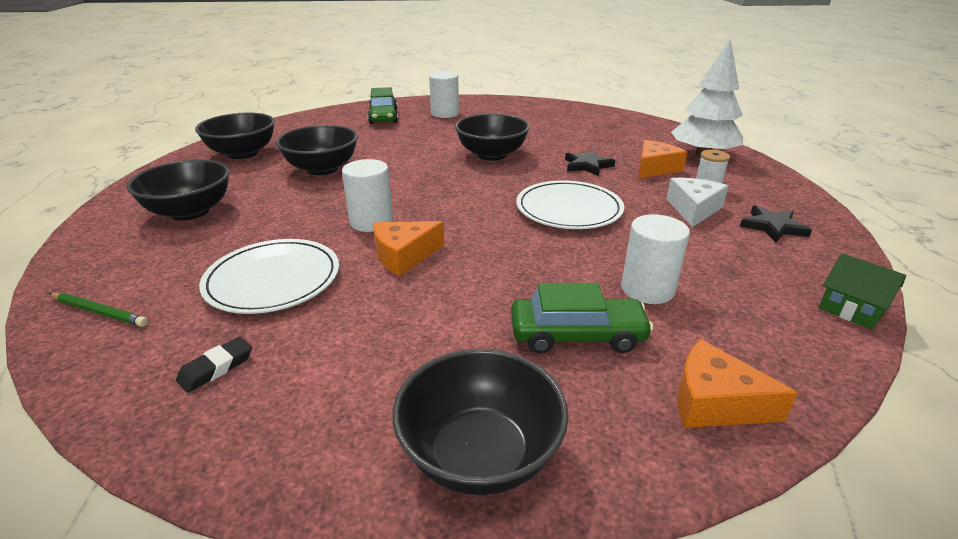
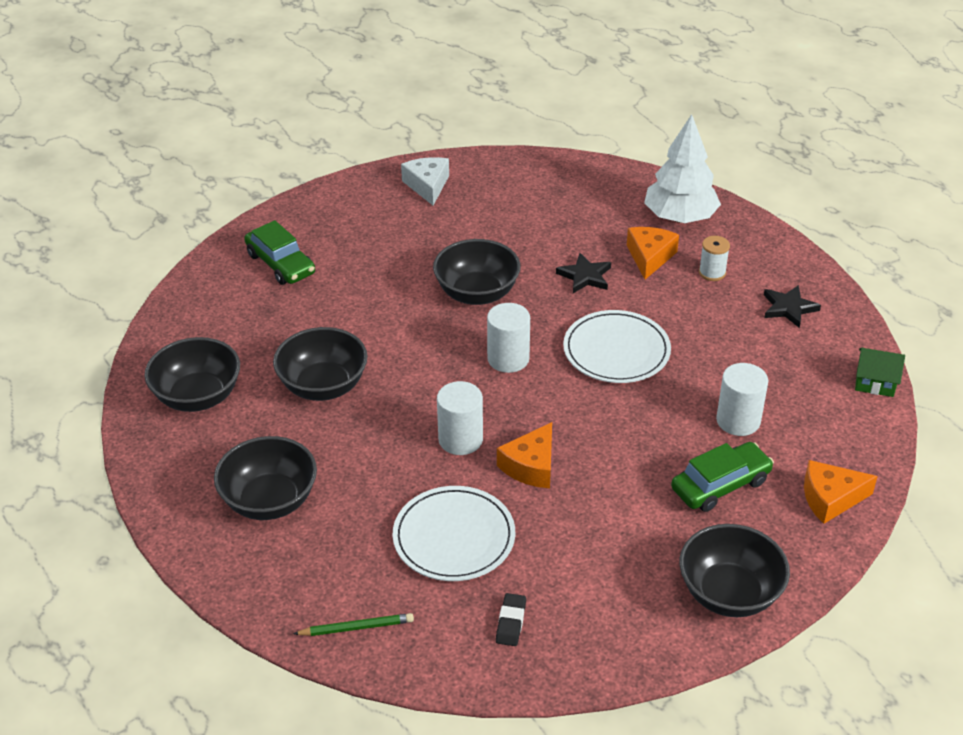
camera: 30 degrees left, 10 degrees up
(445, 114) = (349, 230): white cylinder -> white cylinder (508, 359)
(693, 209) = (717, 309): white cheese -> white cheese (427, 186)

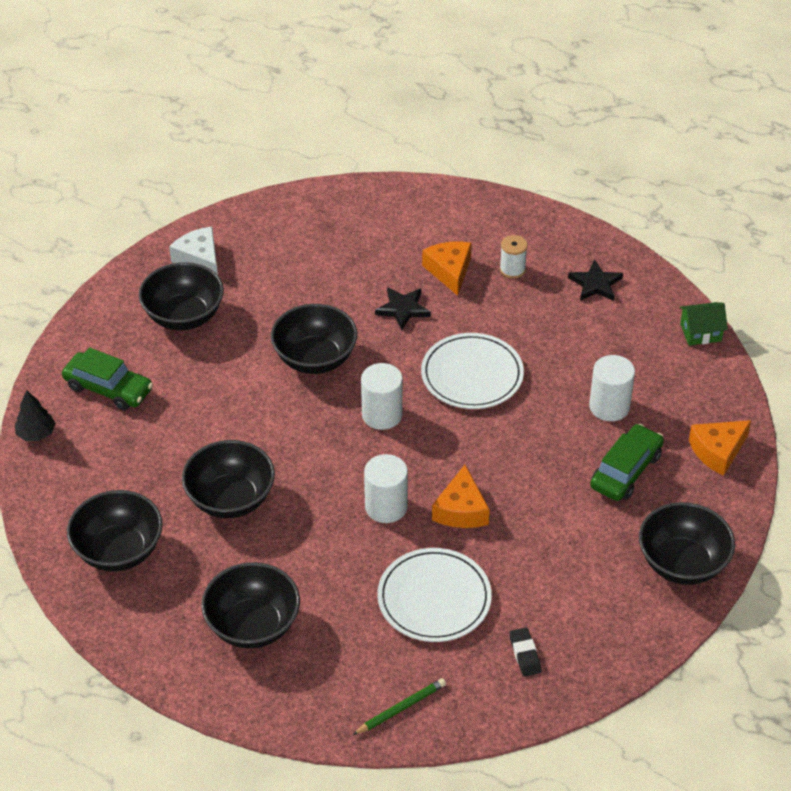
camera: 25 degrees left, 5 degrees up
(196, 281) = (36, 433): none -> black tree
(384, 226) = (184, 316): none -> black bowl
(680, 217) = (454, 221): white tree -> none

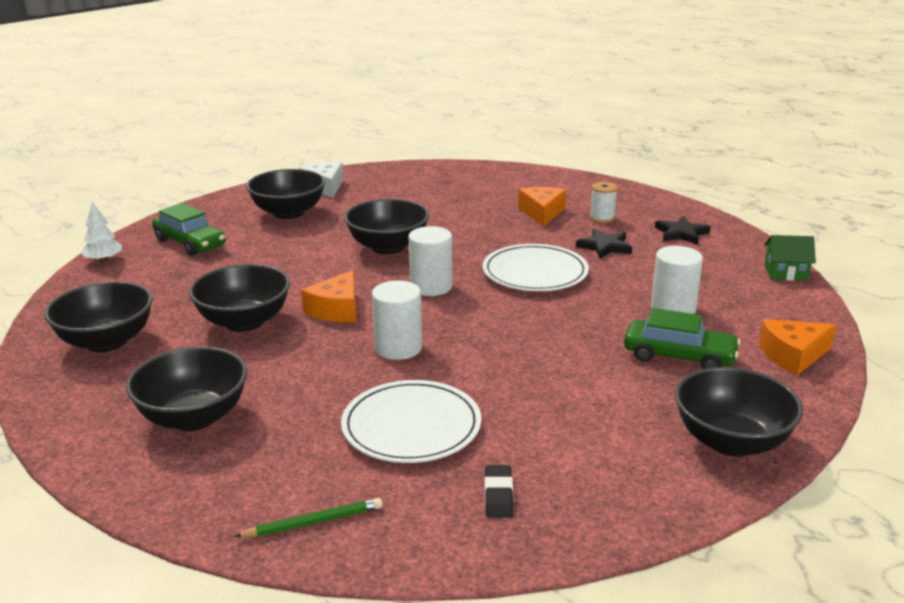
camera: 15 degrees right, 20 degrees down
(36, 433) = (104, 260): black tree -> white tree
(403, 309) = (487, 229): black star -> black star (605, 246)
(461, 510) = (479, 361): orange cheese -> orange cheese (337, 309)
(626, 471) = (679, 356): green car -> green car turned 60 degrees clockwise

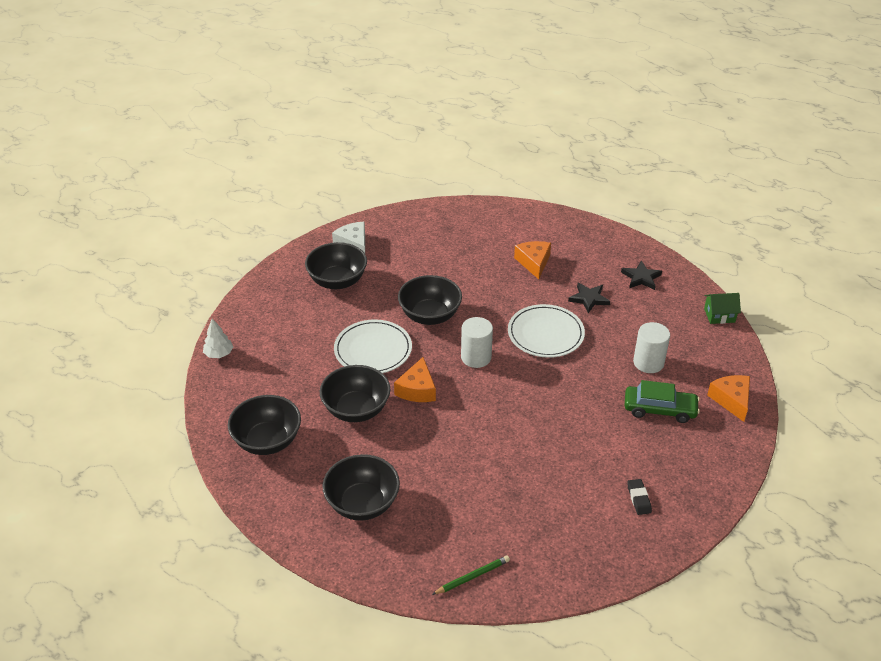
camera: 10 degrees left, 15 degrees up
(190, 243) = (276, 326): green car -> none
(398, 348) = (473, 423): white cylinder -> none
(411, 426) = (505, 493): white plate -> white plate (373, 350)
(498, 495) = (574, 542): black eraser -> black eraser (639, 498)
(602, 218) = (580, 264): white spool -> none
(731, 441) = (702, 481): black bowl -> none
(792, 355) = (731, 400): orange cheese -> orange cheese turned 105 degrees clockwise

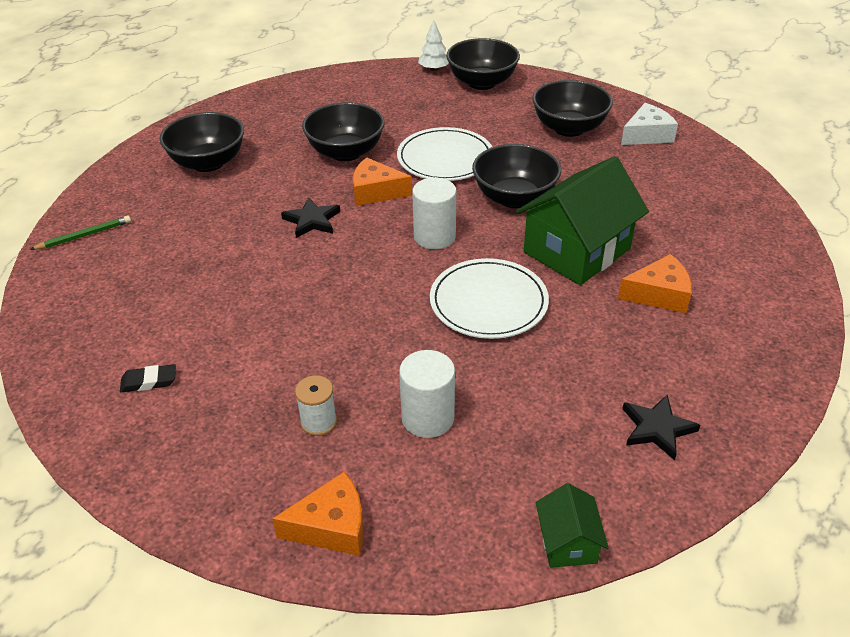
camera: 90 degrees right, 0 degrees up
(267, 441) = (306, 105): black bowl -> black bowl (482, 82)
(472, 576) = (84, 235): green pencil -> green pencil turned 90 degrees counterclockwise
(491, 291) = (577, 250): none -> green house
(589, 299) = (581, 354): black star -> black star (312, 220)
(659, 409) = (318, 422): green car -> white spool

